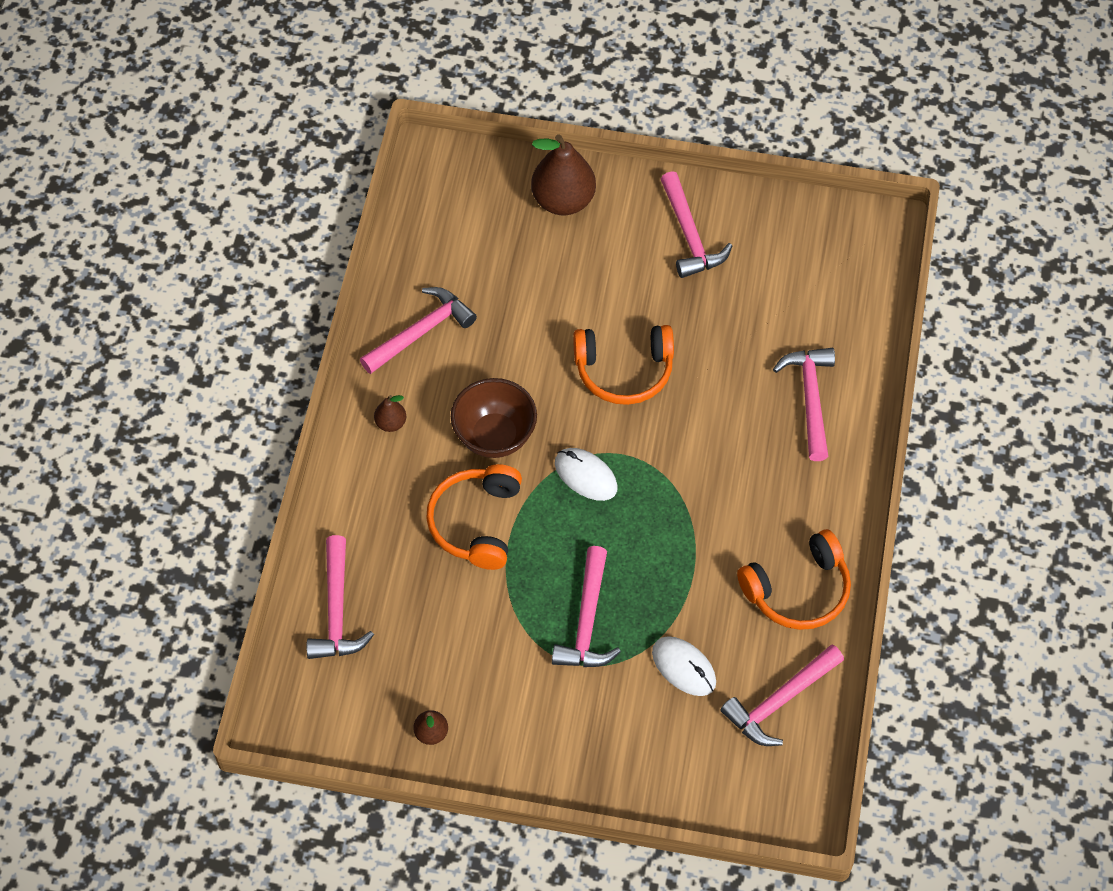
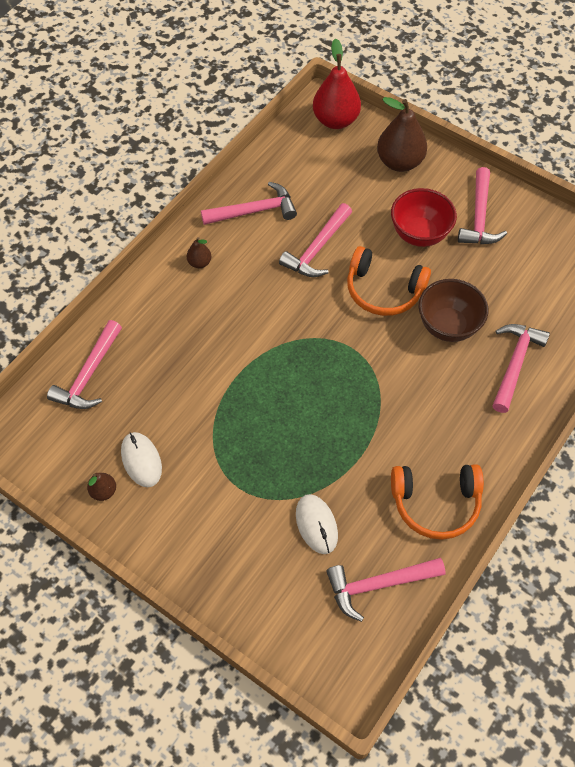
camera: 25 degrees right, 0 degrees up
(458, 174) = (335, 120): none -> red pear
(476, 522) = (220, 353): orange headphones -> none
(494, 436) = (266, 299): brown bowl -> brown bowl (448, 326)
(586, 476) = (317, 352): white mouse -> white mouse (141, 460)
(587, 621) = (262, 458): pink hammer -> pink hammer (317, 249)
(631, 285) = (419, 234): none -> red bowl

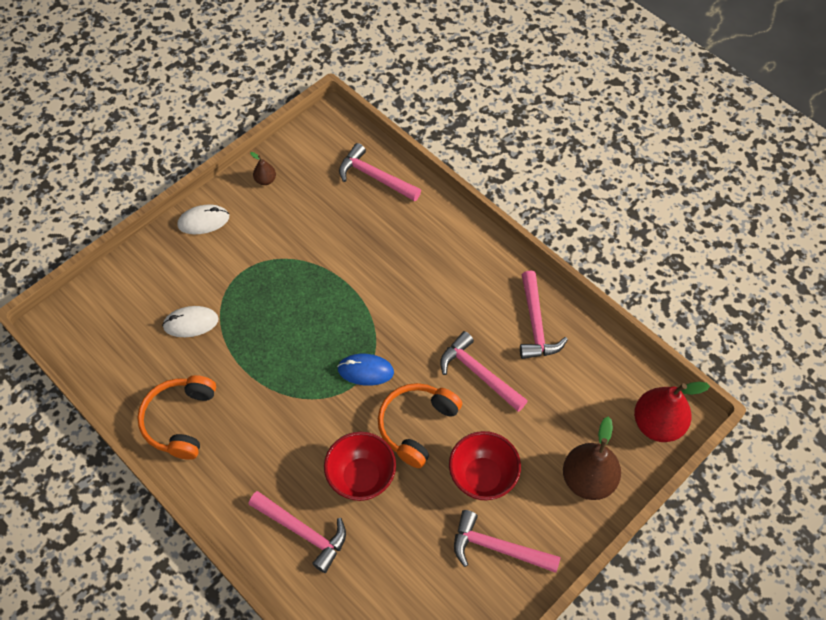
camera: 100 degrees right, 0 degrees up
(141, 460) = (285, 207): white mouse -> white mouse (203, 221)
(199, 263) = (478, 269): brown pear -> none
(336, 342) = (365, 371): none -> blue mouse
(378, 584) = (125, 359): pink hammer -> none
(448, 326) = (361, 477): brown bowl -> red bowl

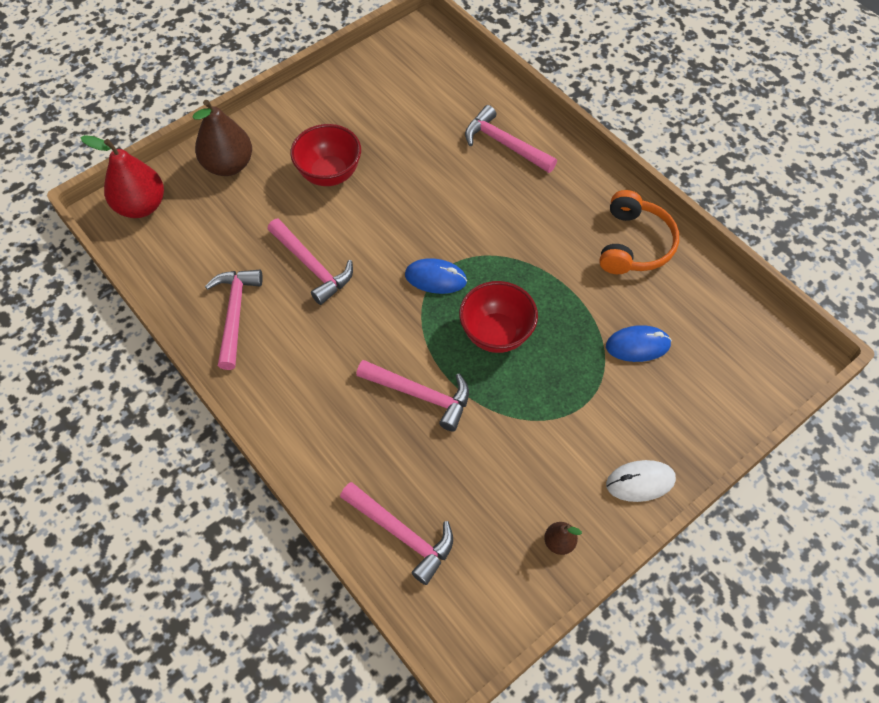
camera: 175 degrees left, 0 degrees up
(191, 323) = (637, 345): white mouse -> blue mouse
(361, 477) = (447, 182): red bowl -> red bowl (496, 334)
(416, 425) = (387, 222): orange headphones -> none
(497, 548) = (327, 121): pink hammer -> pink hammer (420, 395)

